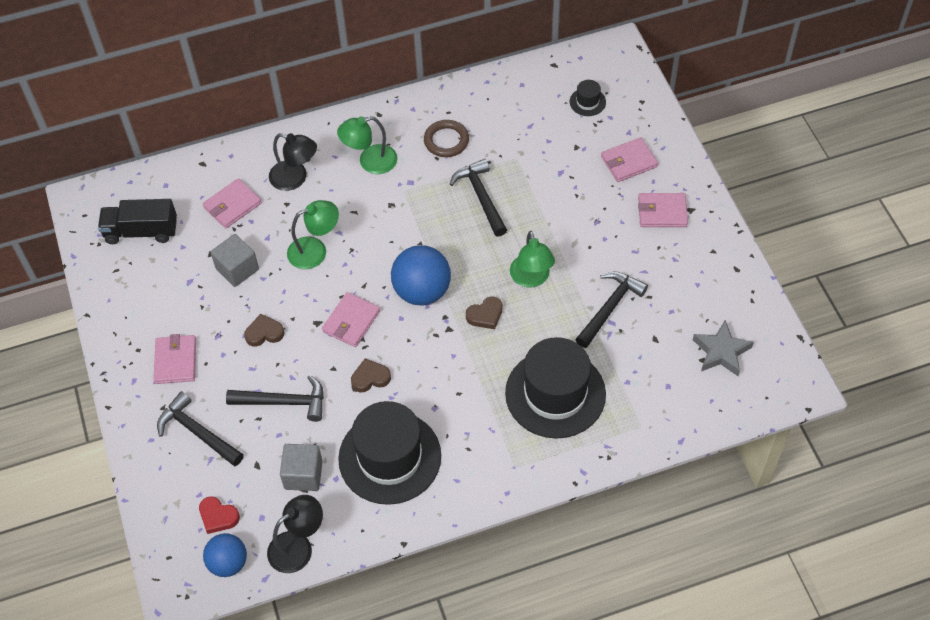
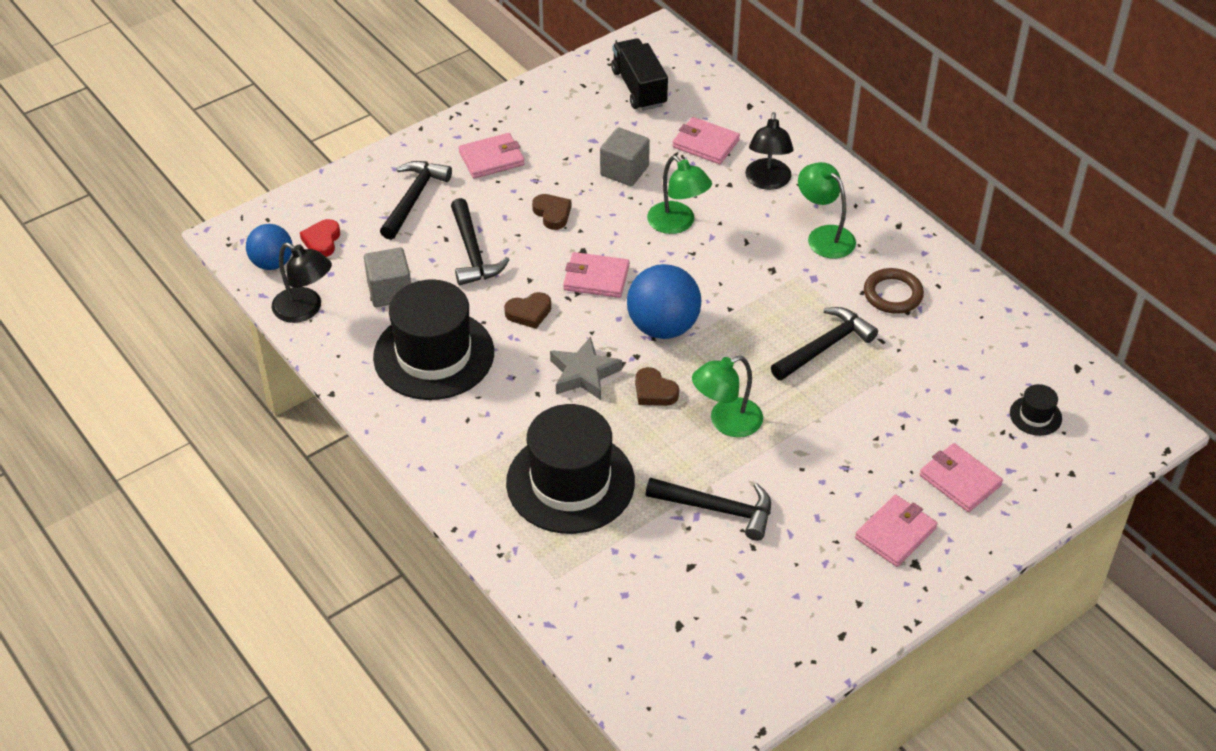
camera: 70 degrees right, 10 degrees down
(370, 378) = (529, 313): brown heart -> brown heart turned 105 degrees clockwise
(662, 212) = (895, 533): pink wallet -> pink wallet turned 60 degrees clockwise
(721, 352) = (699, 642): grey star -> grey star (584, 374)

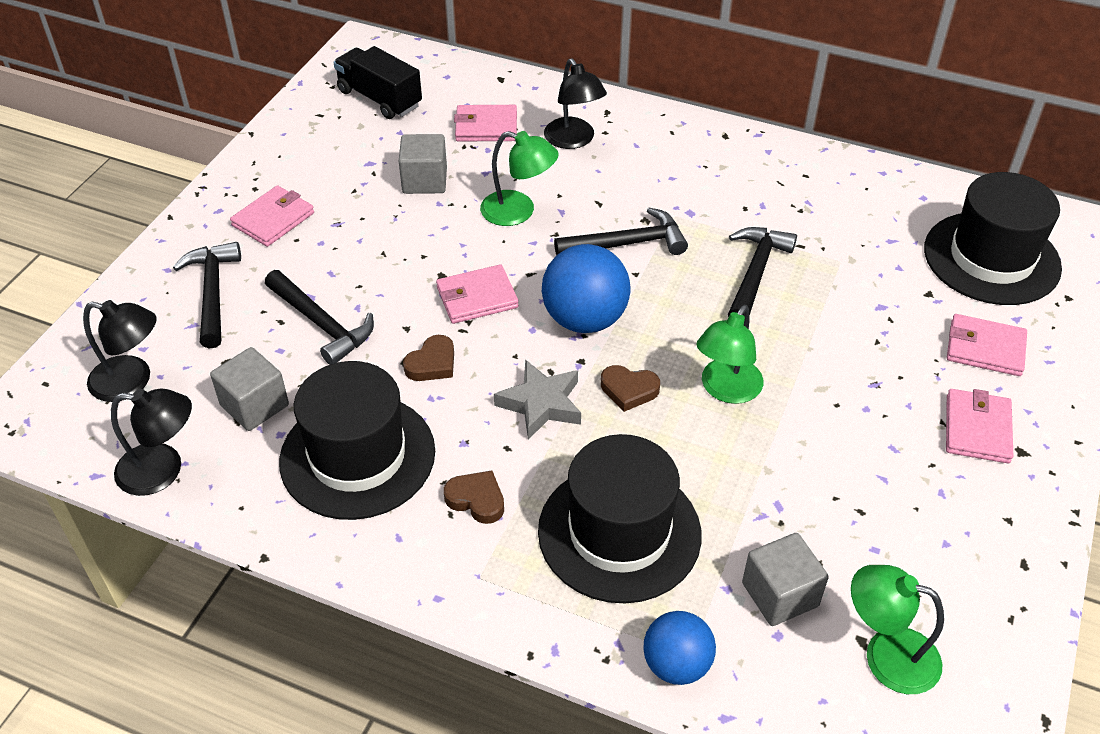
camera: 30 degrees left, 0 degrees up
(272, 263) = (84, 432): blue ball -> blue ball (676, 664)
(322, 241) = (132, 382): red heart -> black lamp
(552, 214) = (381, 250): brown heart -> brown heart (476, 500)
(647, 571) = (780, 594): none -> grey cube
(718, 509) = (793, 487): black hammer -> black hammer (628, 243)
(824, 236) = (667, 170): green lamp -> green lamp (886, 655)
(893, 294) = (774, 199): brown ring -> none
(1035, 416) = (991, 258): black hat -> black hat, size x2.41

